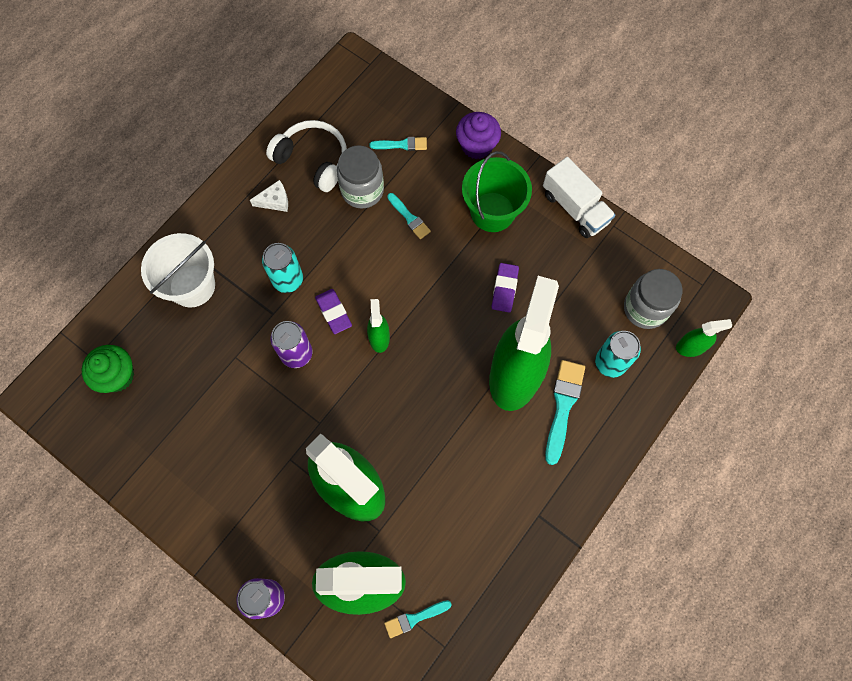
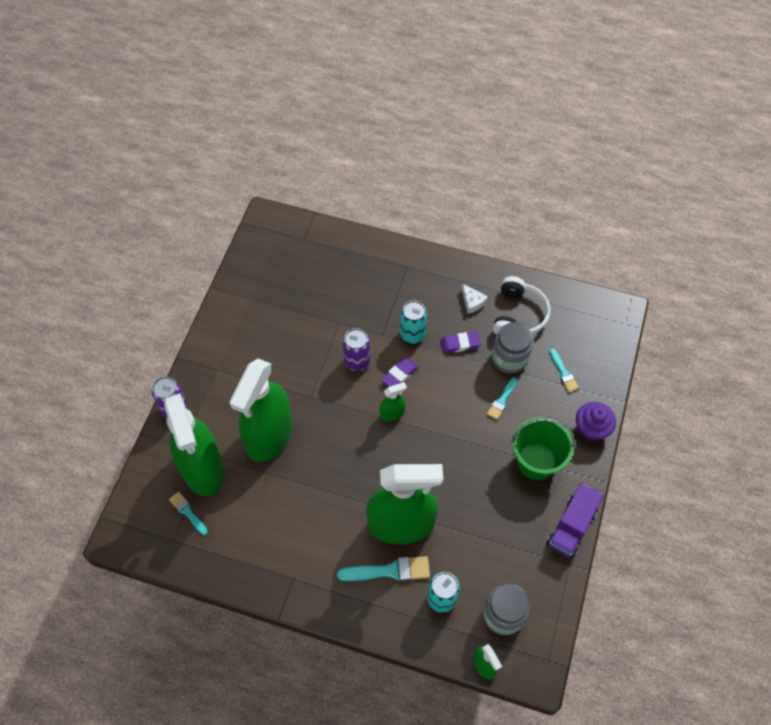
camera: 70 degrees right, 10 degrees down
(117, 376) = (297, 257): green cupcake -> none
(192, 286) = (381, 275): white bucket -> none
(504, 289) = (472, 493): purple eraser -> purple eraser (460, 344)
(575, 208) = (571, 527): white truck -> purple truck

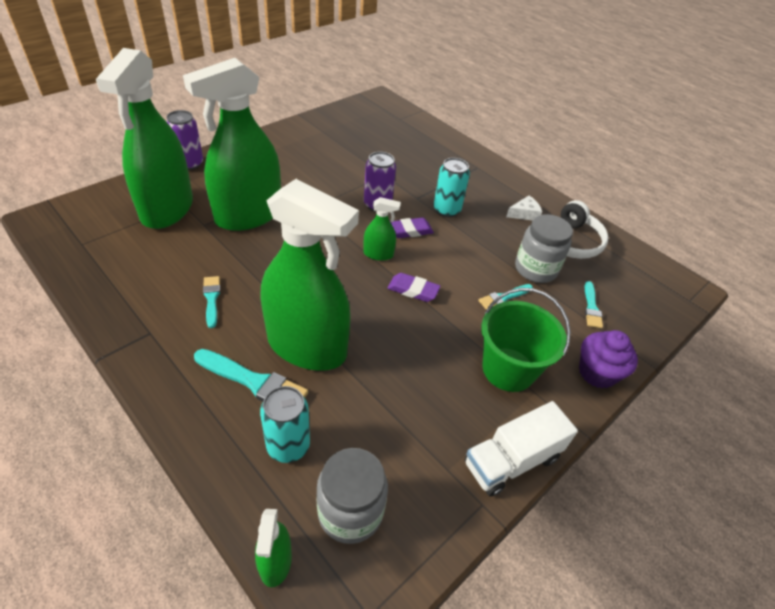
camera: 25 degrees right, 15 degrees down
(187, 512) = (118, 231): turquoise brush -> turquoise brush (211, 299)
(460, 344) = (489, 236): purple eraser -> purple eraser (413, 290)
(472, 302) = (524, 214): white cheese -> white cheese turned 105 degrees counterclockwise
(571, 527) = (511, 461): purple truck -> white truck

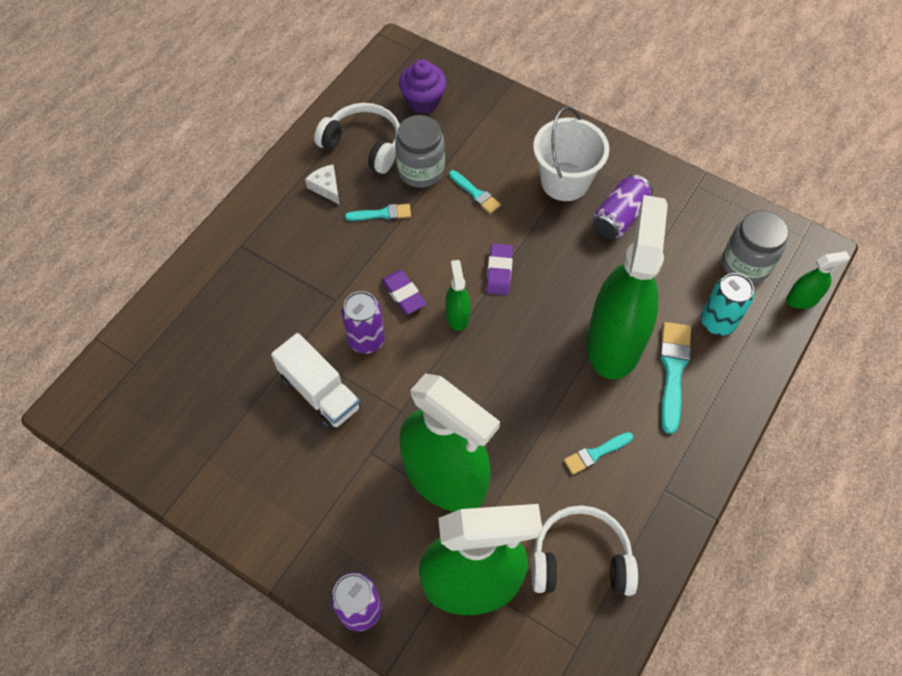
camera: 100 degrees left, 15 degrees up
(138, 264) = (580, 559): none -> white headphones
(446, 210) = (348, 265): turquoise can -> none
(452, 402) = (619, 217): none -> purple can
(508, 369) = (565, 181): green bucket -> white bucket
(511, 461) = (653, 171): white truck -> white truck (320, 392)
(591, 307) = (458, 124): turquoise brush -> turquoise brush (382, 214)
(597, 373) = (538, 119): purple cupcake -> purple cupcake (423, 101)

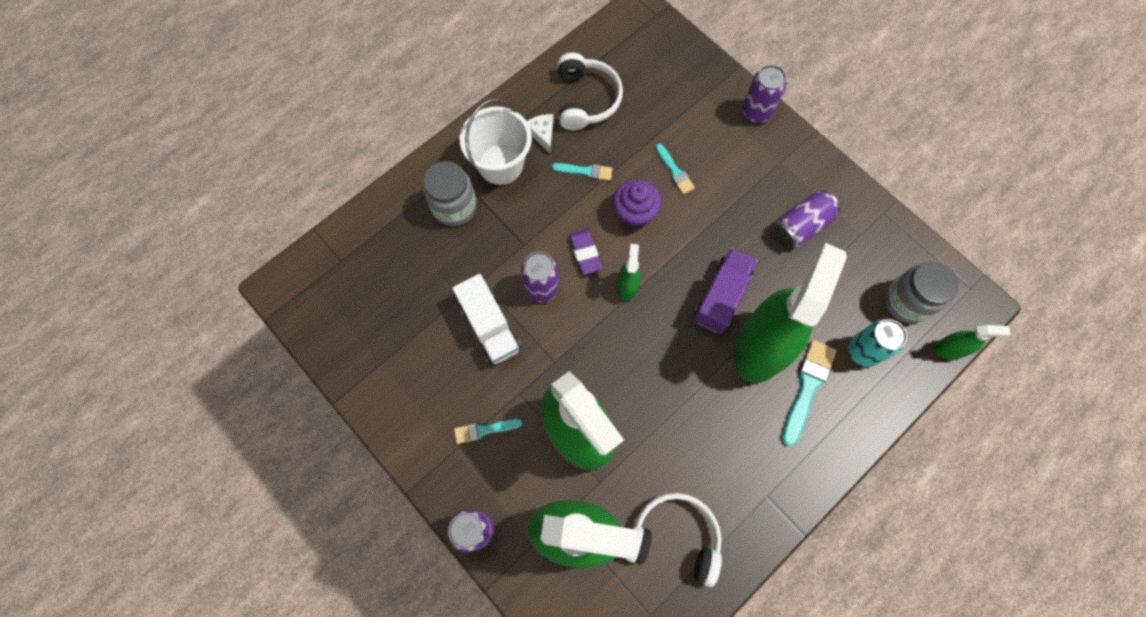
camera: 15 degrees right, 10 degrees up
(364, 145) = (586, 99): white headphones -> white headphones turned 45 degrees clockwise
(421, 170) = (631, 137): grey jar -> grey jar (454, 207)
(423, 101) = (651, 68): purple cupcake -> purple cupcake (634, 213)
(499, 271) = (676, 253): purple eraser -> none
(542, 120) = (756, 112): none -> purple can
(558, 303) = (721, 296): none -> purple truck
(565, 181) = (760, 179): white bucket -> white bucket (500, 164)
(595, 453) = (714, 446): turquoise brush -> turquoise brush (484, 430)

